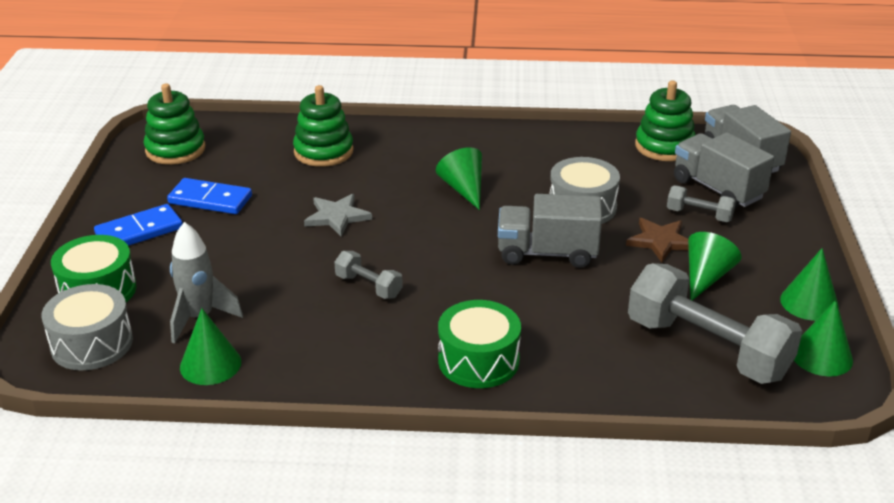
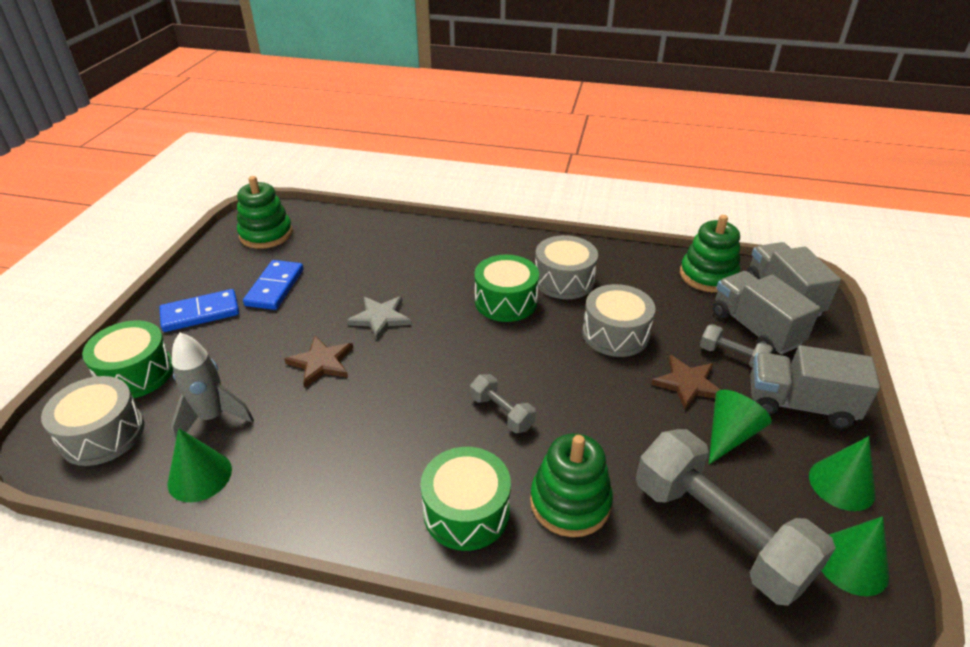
camera: 10 degrees right, 5 degrees up
(210, 200) = (275, 287): blue domino -> blue domino turned 75 degrees clockwise
(291, 261) = (321, 363): none -> brown star
(323, 152) = (391, 249): green stacking toy -> green stacking toy (570, 502)
(368, 286) = (384, 401): grey dumbbell -> grey dumbbell (502, 413)
(463, 189) = (506, 301): green cone -> green drum
(518, 164) = (564, 280): none -> grey drum
(547, 253) = (569, 384): grey truck -> grey truck (799, 405)

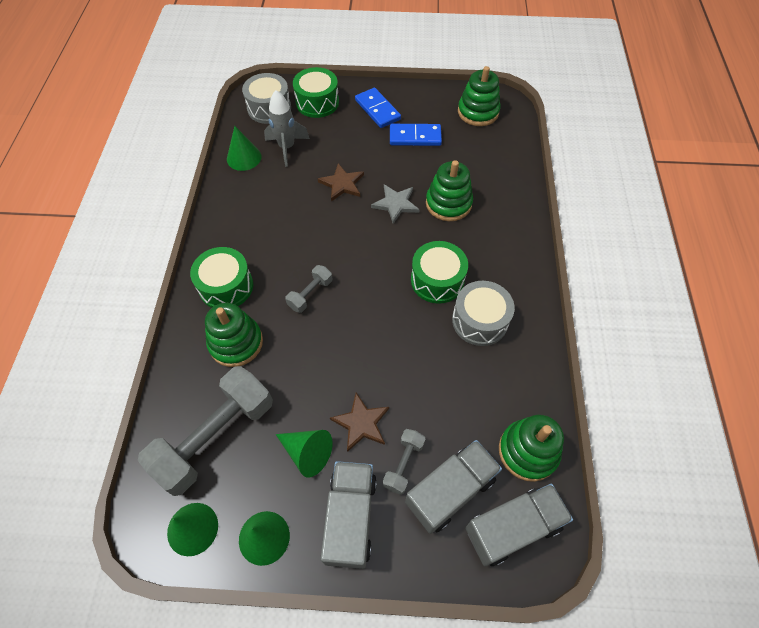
camera: 80 degrees right, 20 degrees up
(398, 277) = (448, 203): none -> green stacking toy
(615, 334) = (414, 365): grey drum -> none

